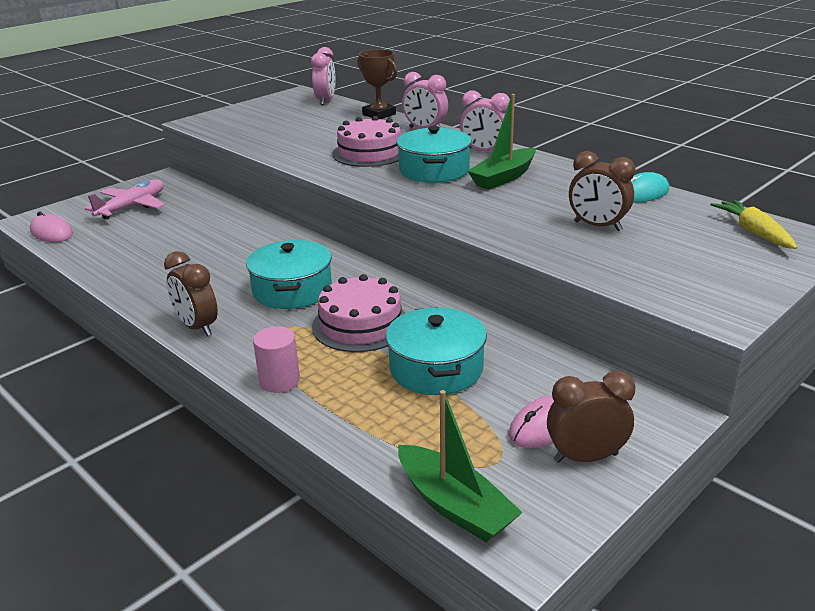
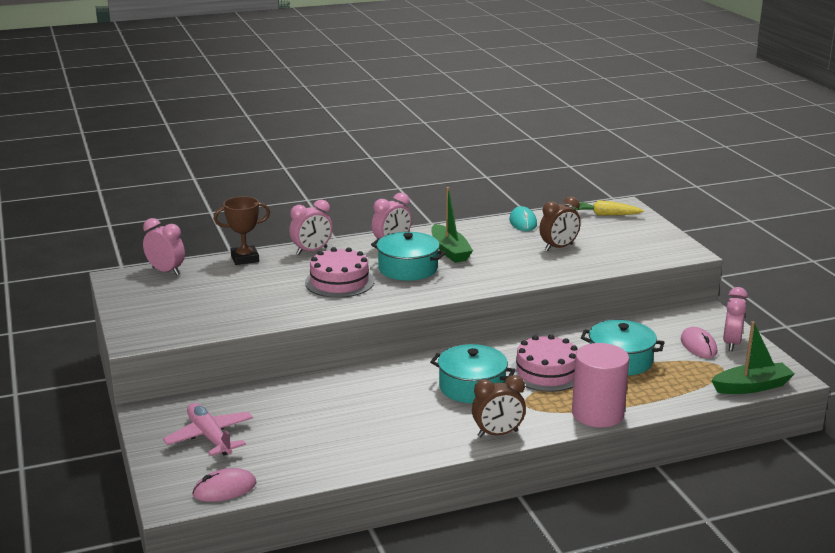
camera: 65 degrees left, 5 degrees down
(279, 381) = (597, 414): pink cylinder -> pink cylinder, size x1.77
(586, 457) = (731, 343): brown clock -> pink clock

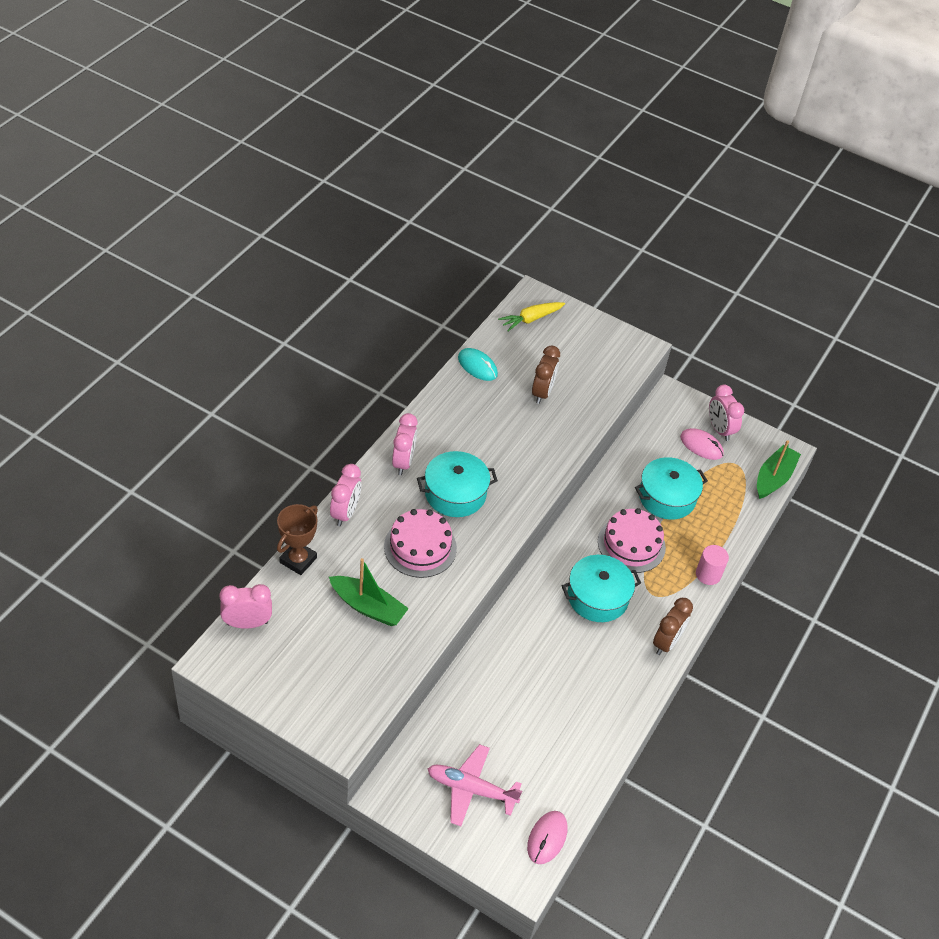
camera: 45 degrees left, 25 degrees up
(450, 251) = (462, 446): green boat -> green boat (368, 607)
(597, 414) = (708, 574): pink cylinder -> pink cylinder, size x0.56

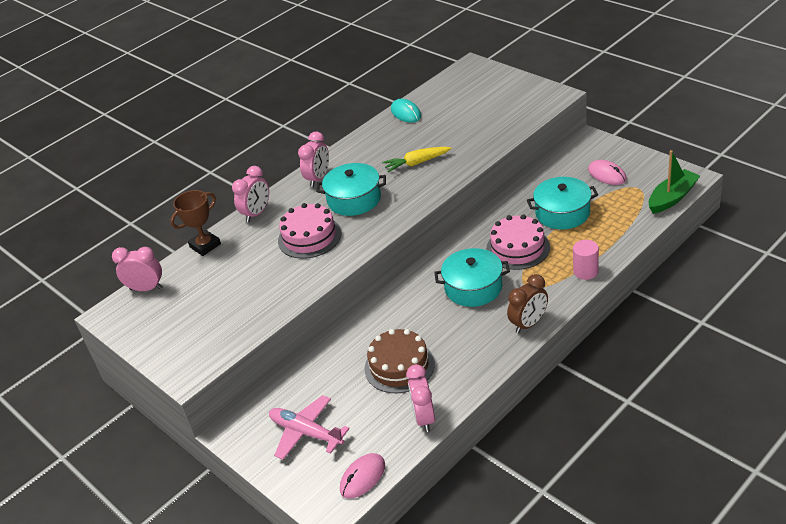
camera: 25 degrees right, 10 degrees down
(368, 607) = (249, 279): green boat -> none
(530, 319) = (463, 80): yellow carrot -> yellow carrot (416, 163)
(542, 392) = (456, 129): brown clock -> none
(546, 701) = (399, 366): none -> brown cake
(719, 429) = (628, 163): pink clock -> pink clock (424, 418)

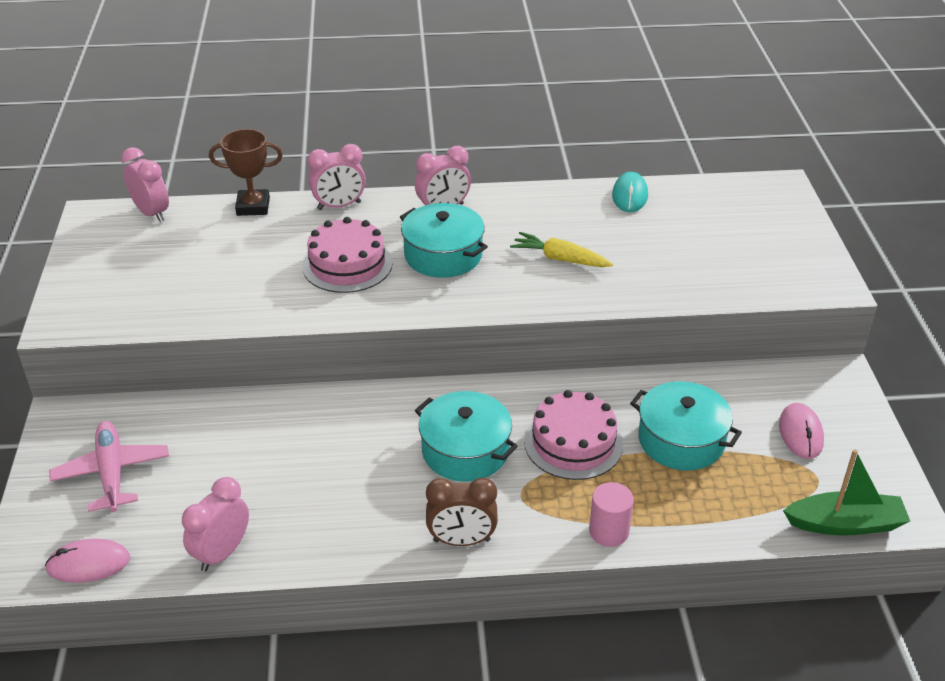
camera: 35 degrees right, 0 degrees up
(399, 366) = (278, 476): brown cake -> none

